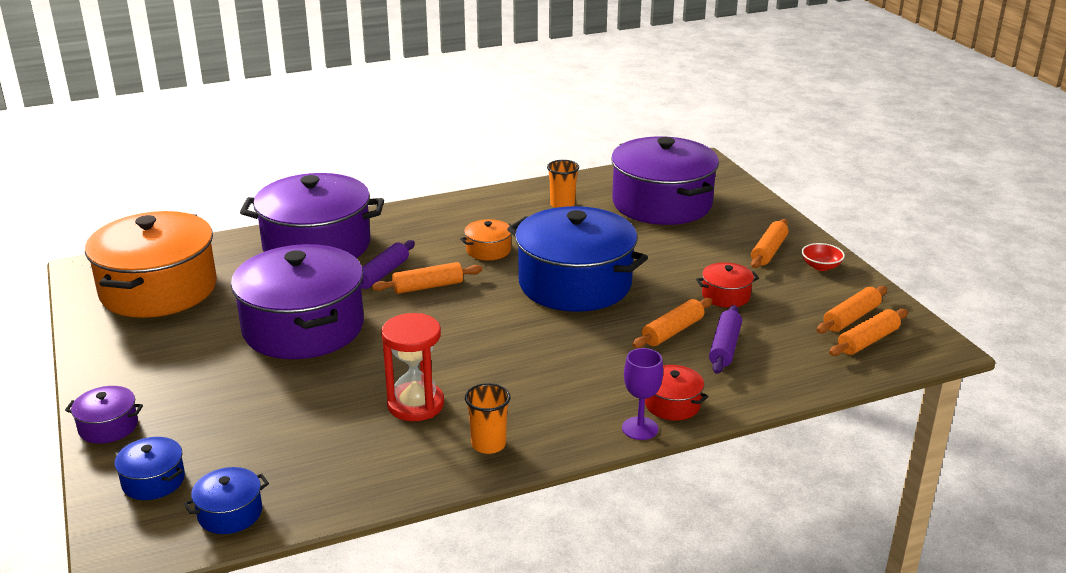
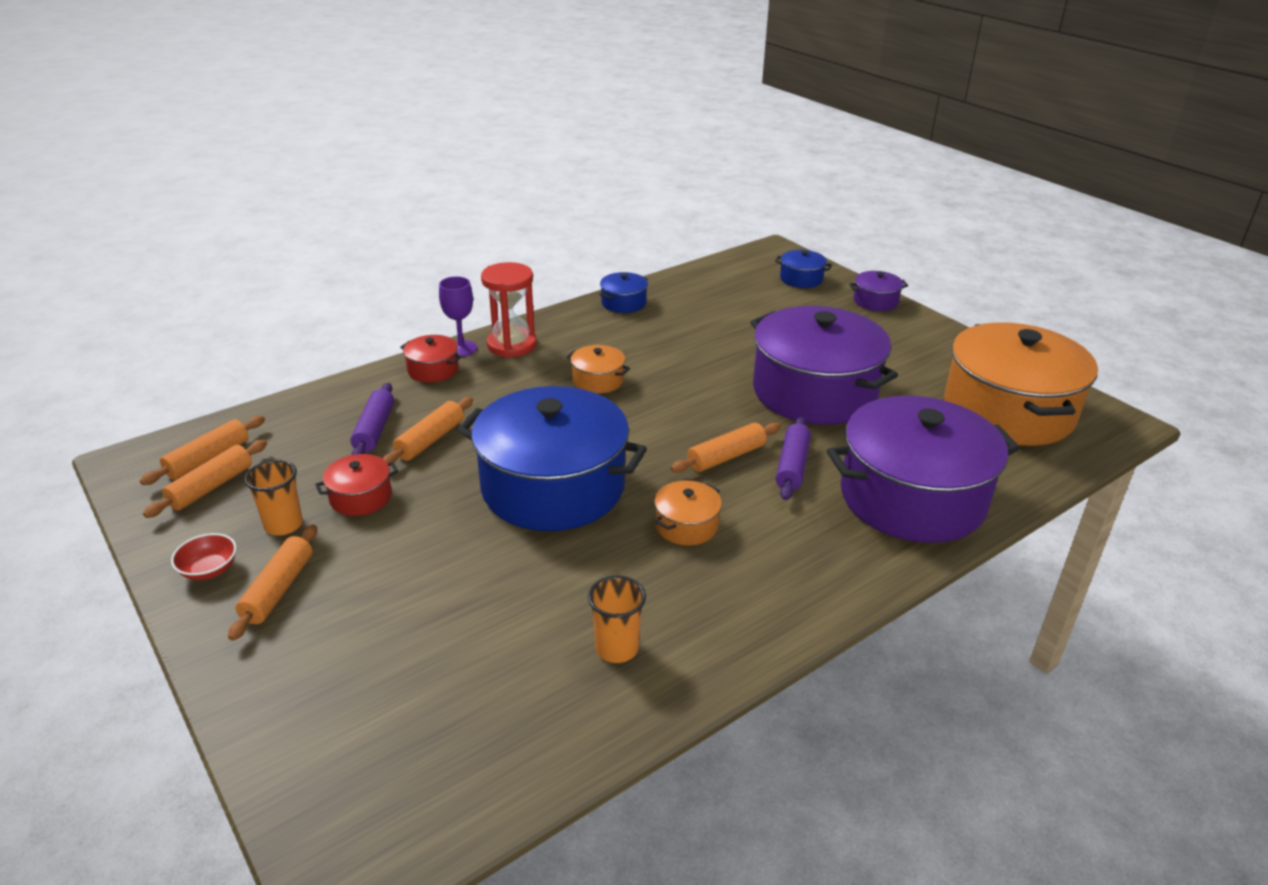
camera: 165 degrees right, 5 degrees up
(230, 513) = (732, 271): blue pot -> blue pot (623, 303)
(415, 404) = (656, 342): red hourglass -> red hourglass (512, 345)
(488, 444) = (582, 324): orange cup -> orange cup (283, 525)
(501, 367) = (598, 380): none -> orange pot
(662, 203) = (442, 685): purple pot -> none

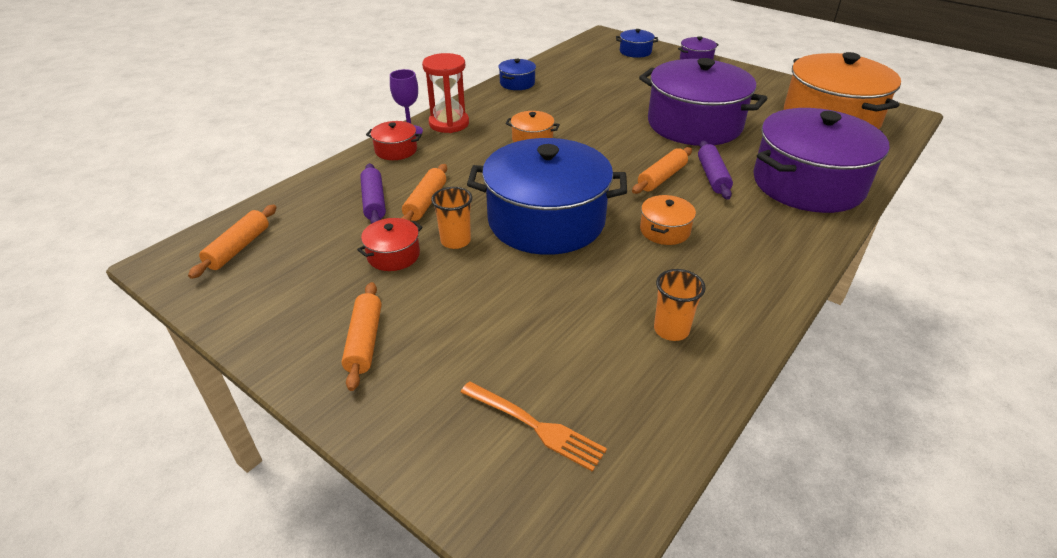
camera: 15 degrees left, 5 degrees up
(209, 570) = (292, 338): red bowl -> none
(211, 487) = (254, 270): orange rolling pin -> none
(283, 525) = (338, 289): orange cup -> orange cup (455, 241)
(399, 723) = (535, 426): none -> orange fork

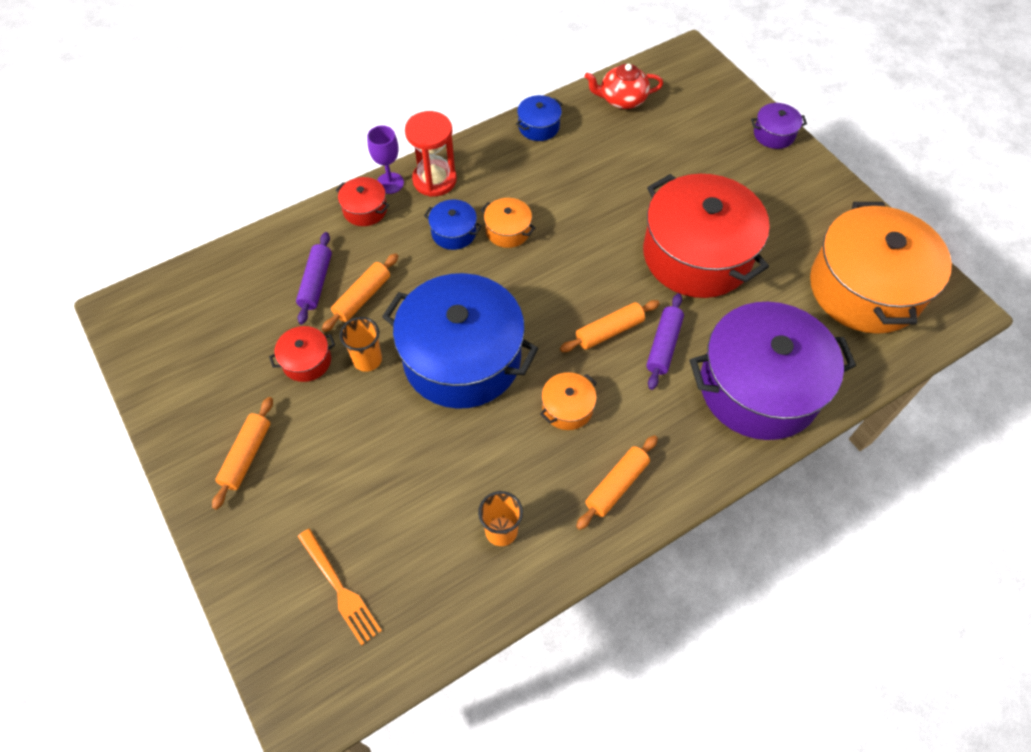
camera: 20 degrees right, 20 degrees up
(238, 248) = (182, 310): orange rolling pin -> orange rolling pin (616, 485)
(572, 61) = (622, 99): none -> red teapot
(635, 52) = (708, 99): blue pot -> blue pot (454, 232)
(694, 124) = (697, 255): purple pot -> red pot

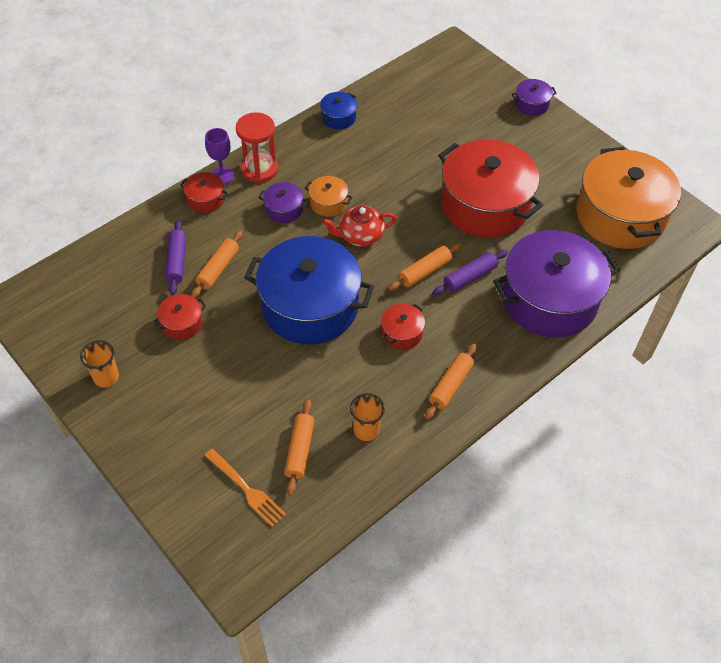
camera: 10 degrees left, 5 degrees down
(247, 456) = (148, 401): orange rolling pin -> orange rolling pin (300, 450)
(367, 360) = (232, 316): orange cup -> orange cup (106, 377)
(454, 232) = (284, 209): blue pot -> purple pot
(567, 408) = (402, 333): orange pot -> red pot
(622, 99) = (403, 89): red teapot -> red teapot (360, 236)
(663, 345) = (470, 277): purple rolling pin -> purple rolling pin turned 45 degrees clockwise

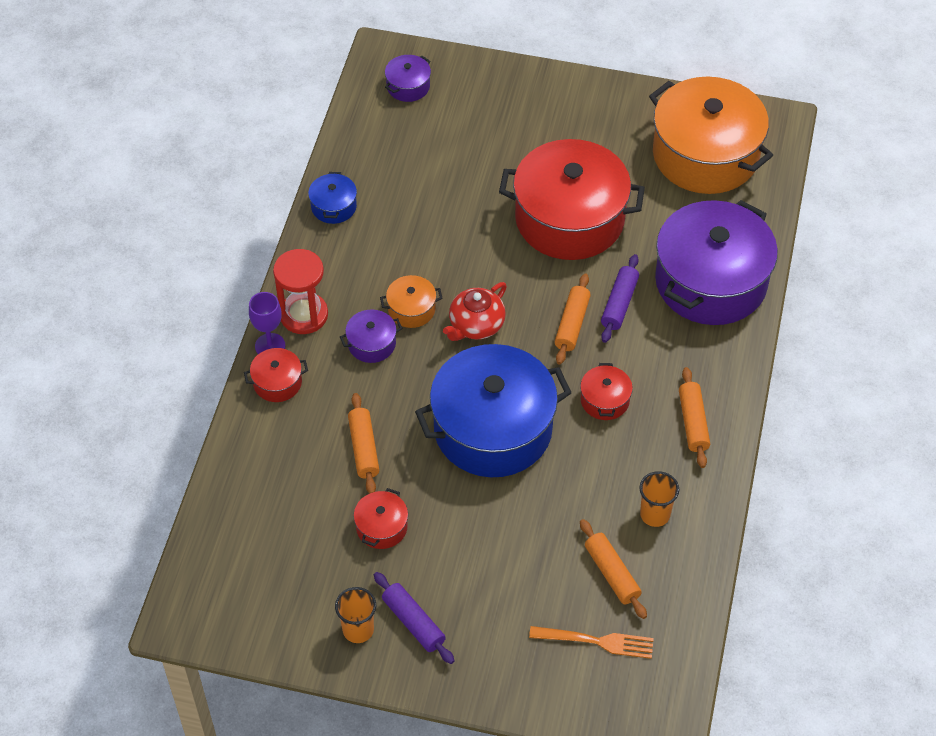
camera: 35 degrees left, 0 degrees up
(176, 261) = (313, 468): purple rolling pin -> purple rolling pin (413, 622)
(531, 104) = (521, 78): purple pot -> purple pot (408, 86)

